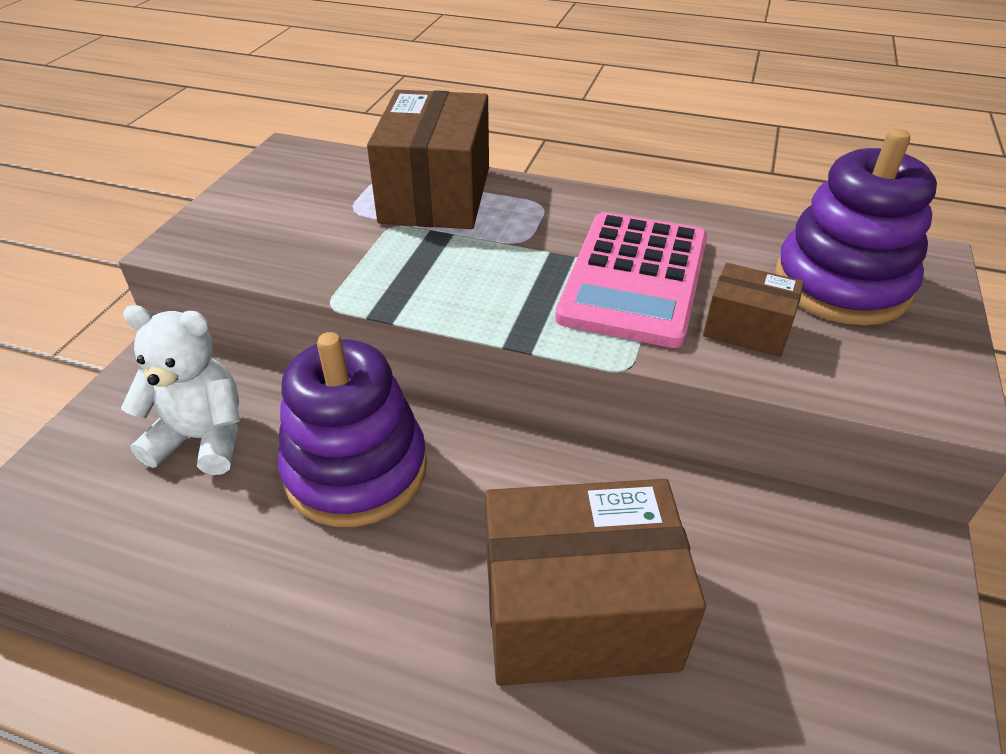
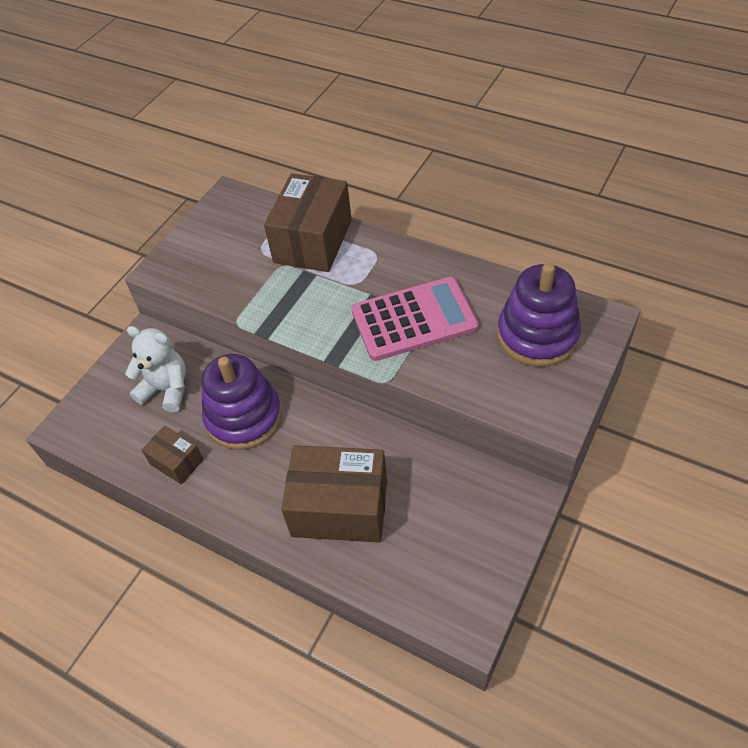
camera: 15 degrees right, 10 degrees up
(635, 278) = (414, 319): pink calculator -> pink calculator turned 135 degrees counterclockwise
(746, 329) = (465, 362): brown box -> brown box (177, 462)

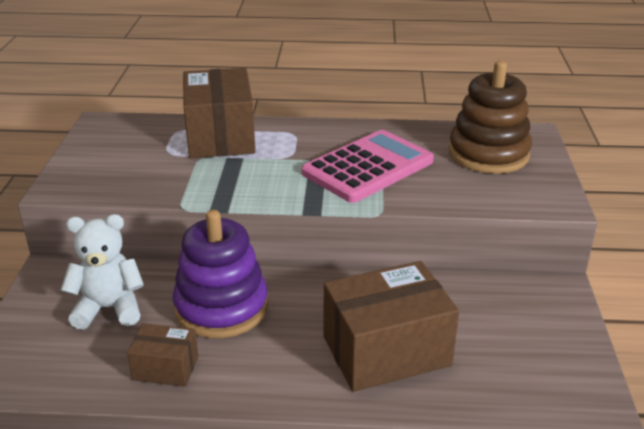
camera: 30 degrees left, 20 degrees down
(537, 335) = (488, 154): purple stacking toy -> brown stacking toy

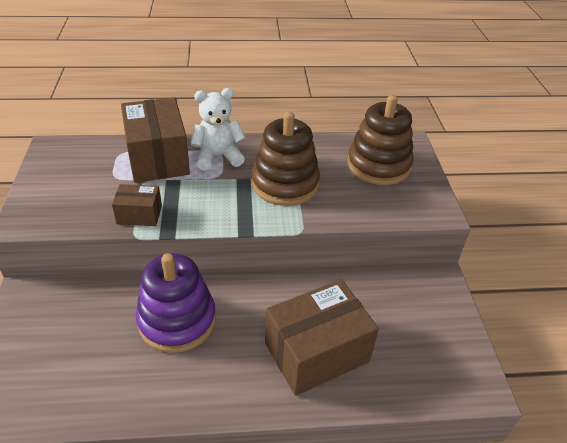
camera: 10 degrees left, 10 degrees up
(109, 308) = (81, 330): white teddy bear -> white teddy bear (218, 157)
(165, 368) = (138, 387): brown box -> brown box (139, 215)
(368, 167) = (285, 184): pink calculator -> brown stacking toy

